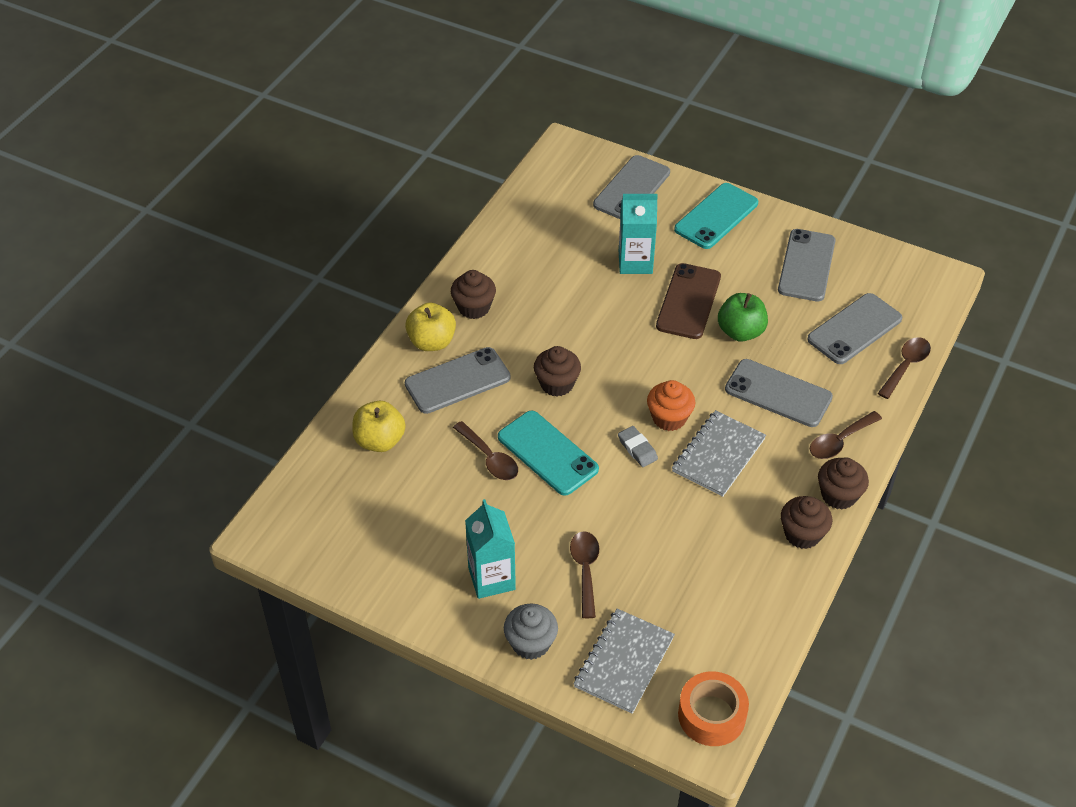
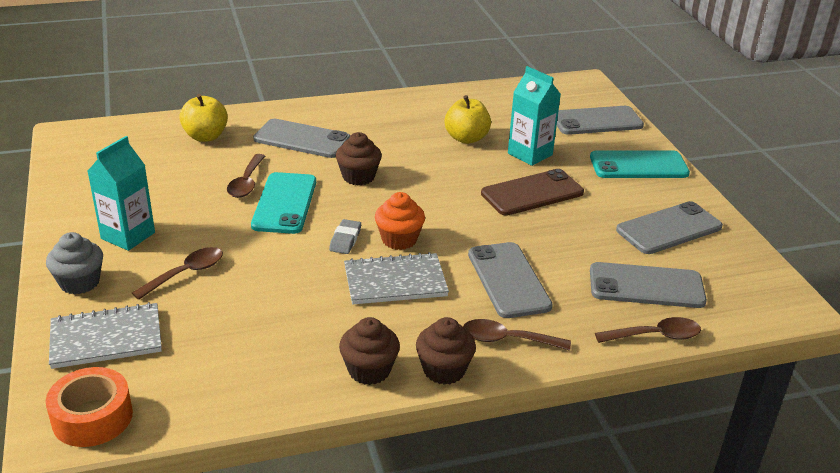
camera: 45 degrees right, 15 degrees down
(432, 342) = (323, 115): yellow apple -> yellow apple (466, 138)
(474, 307) = (379, 115): brown cupcake -> none
(740, 332) = (543, 230): green apple -> none

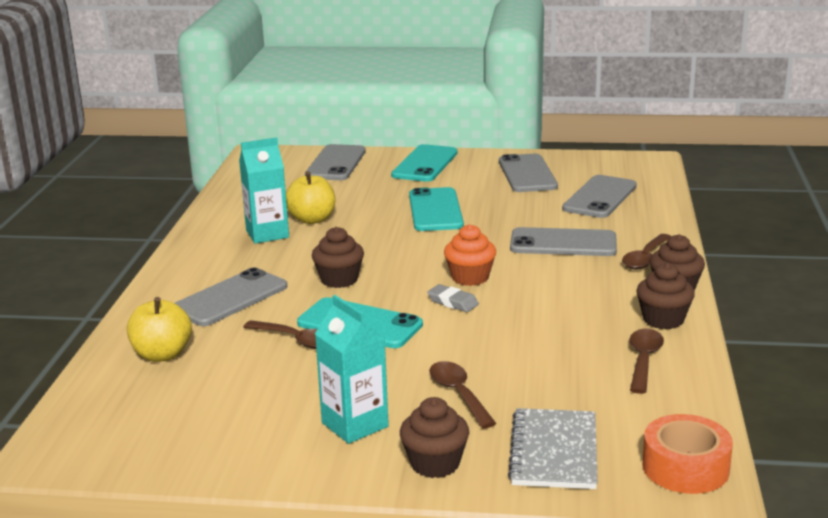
camera: 65 degrees left, 10 degrees down
(79, 282) = (435, 464): grey cupcake -> brown cupcake
(395, 281) = (538, 289): grey notebook -> none
(530, 154) = (368, 199): turquoise carton -> turquoise carton (267, 234)
(532, 193) = (435, 210): brown phone -> turquoise phone
(655, 336) = (663, 207): brown spoon -> brown spoon (643, 360)

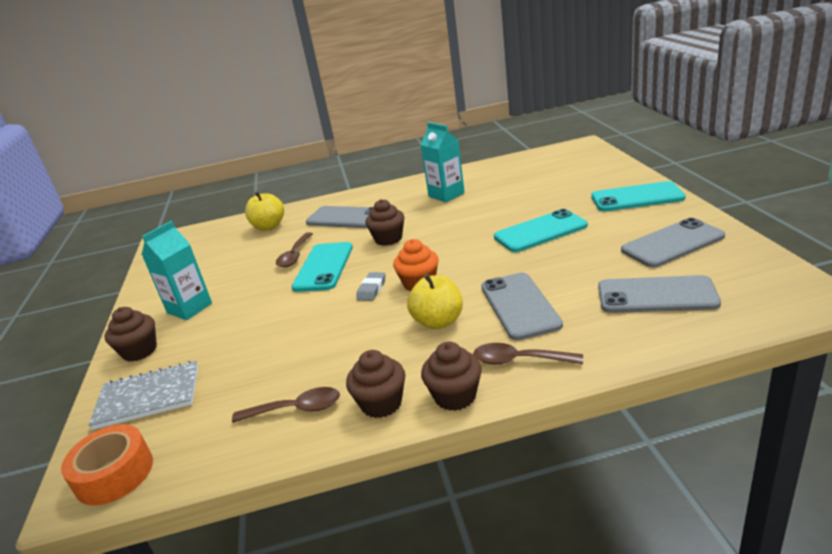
camera: 75 degrees right, 5 degrees up
(312, 219) = (482, 198): yellow apple -> yellow apple (438, 321)
(336, 163) = (595, 170): grey phone -> none
(458, 394) = (230, 333): brown spoon -> none

